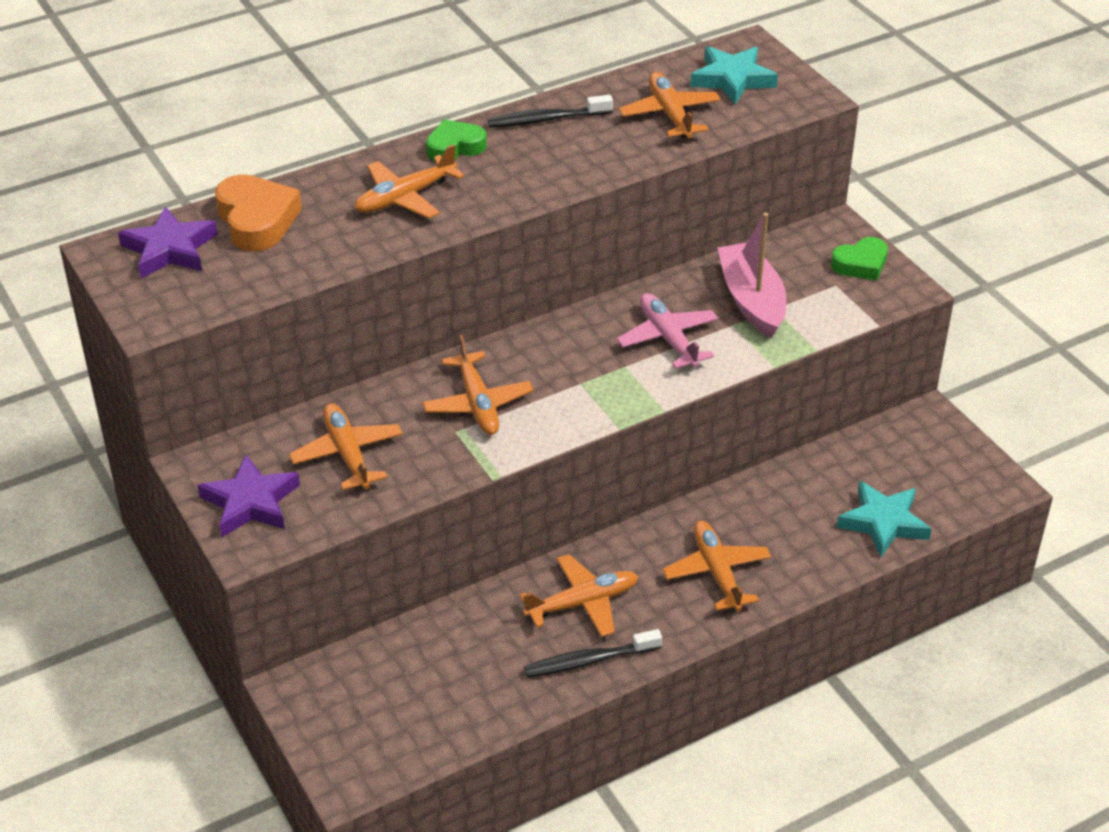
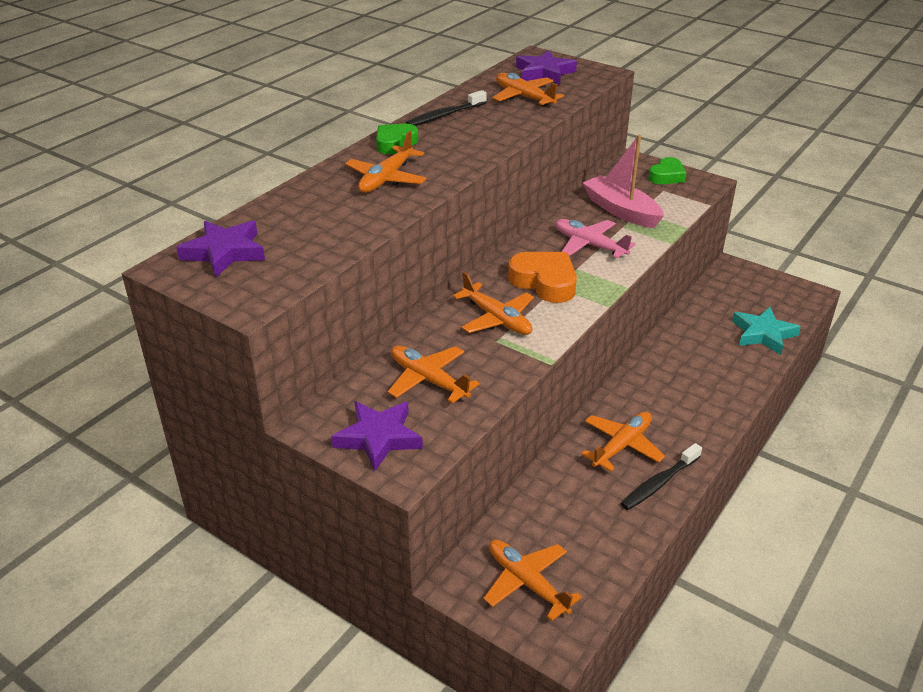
camera: 25 degrees left, 5 degrees down
(256, 220) = (282, 217): orange heart -> orange heart (544, 282)
(717, 573) = (692, 396): orange plane -> orange plane (527, 583)
(732, 79) = (544, 73): turquoise star -> purple star

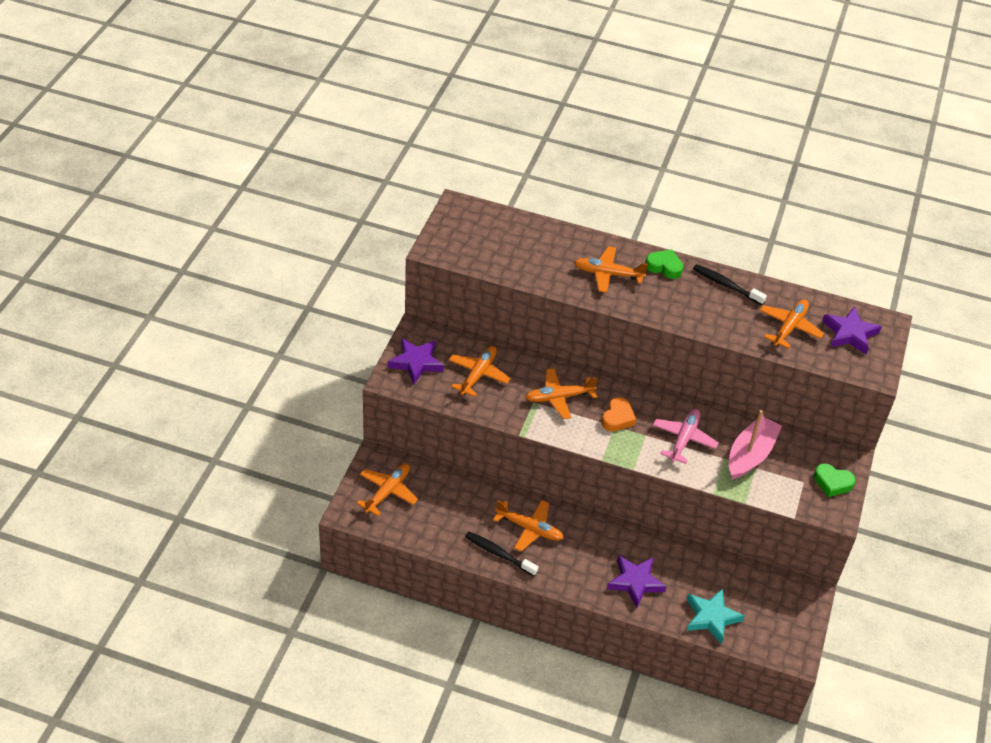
camera: 70 degrees right, 10 degrees up
(225, 252) = (482, 223): purple star -> purple star (635, 582)
(496, 318) = (559, 397): orange plane -> orange plane turned 45 degrees clockwise
(544, 282) = (617, 418): orange heart -> orange heart, size x0.66

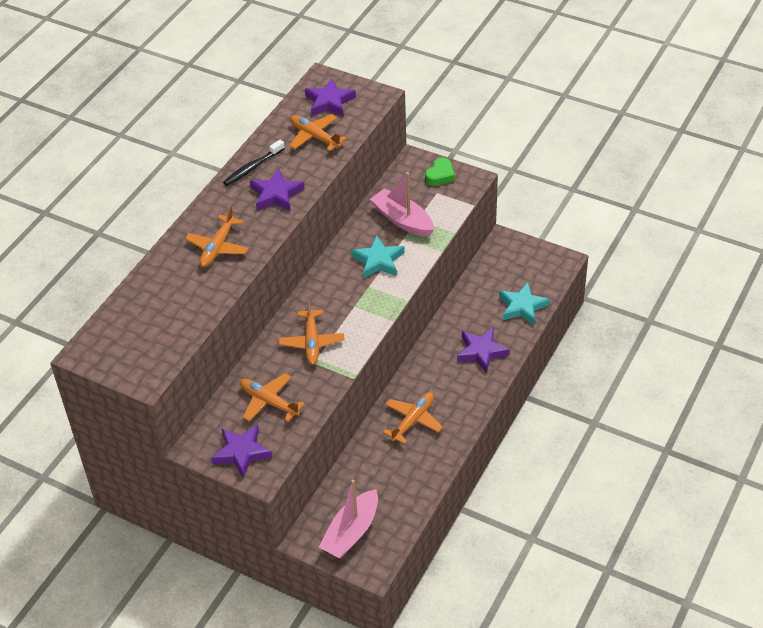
camera: 75 degrees left, 0 degrees up
(387, 492) = (351, 532): orange plane -> pink boat
(498, 554) = (439, 448): black toothbrush -> none
(617, 418) = (345, 303): orange heart -> none
(664, 267) = (218, 206): green heart -> none
(683, 439) = (378, 261): pink plane -> turquoise star
(693, 307) = (276, 194): none -> purple star

